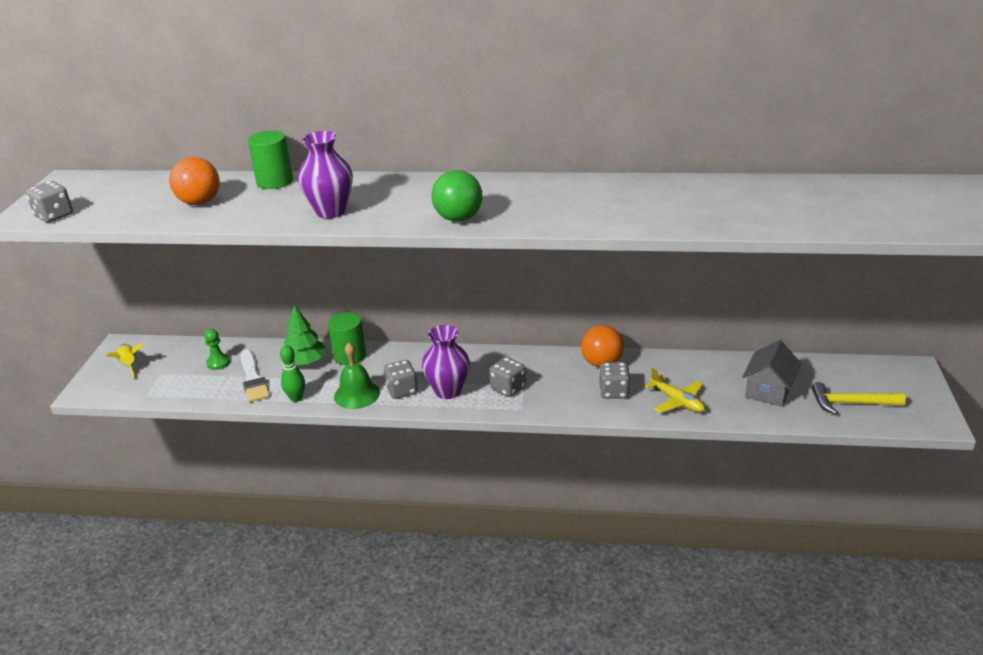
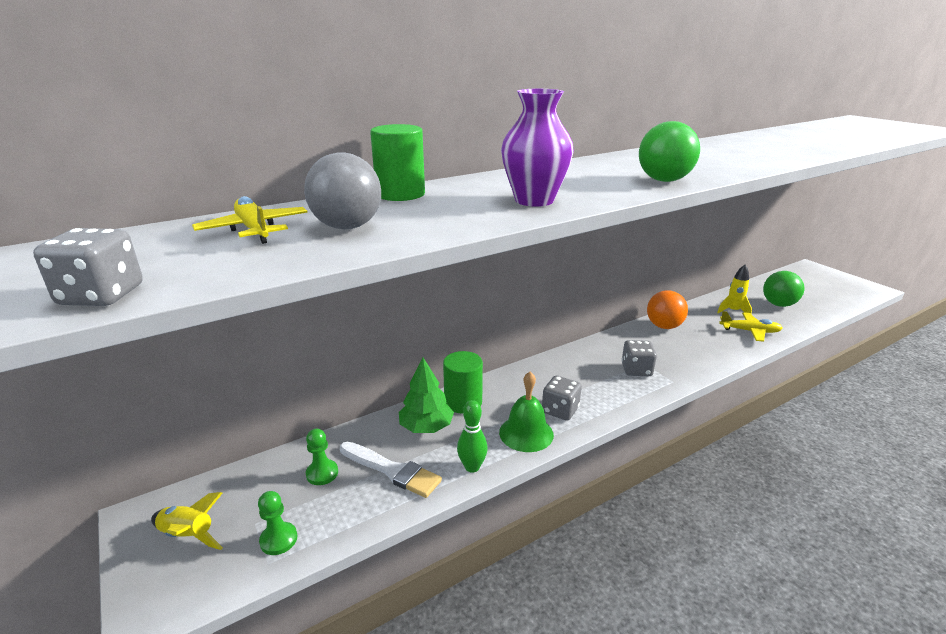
camera: 40 degrees left, 5 degrees down
(160, 191) = (254, 230): none -> yellow plane
(161, 387) = (278, 539): none -> green pawn
(200, 202) = (347, 227): orange ball -> grey ball
(448, 391) = (597, 393): purple vase -> none
(614, 391) = (705, 341): grey dice -> none
(701, 377) = (733, 311): none -> yellow rocket
(768, 390) = (778, 304): grey house -> green ball
(850, 403) = (825, 295): yellow hammer -> none

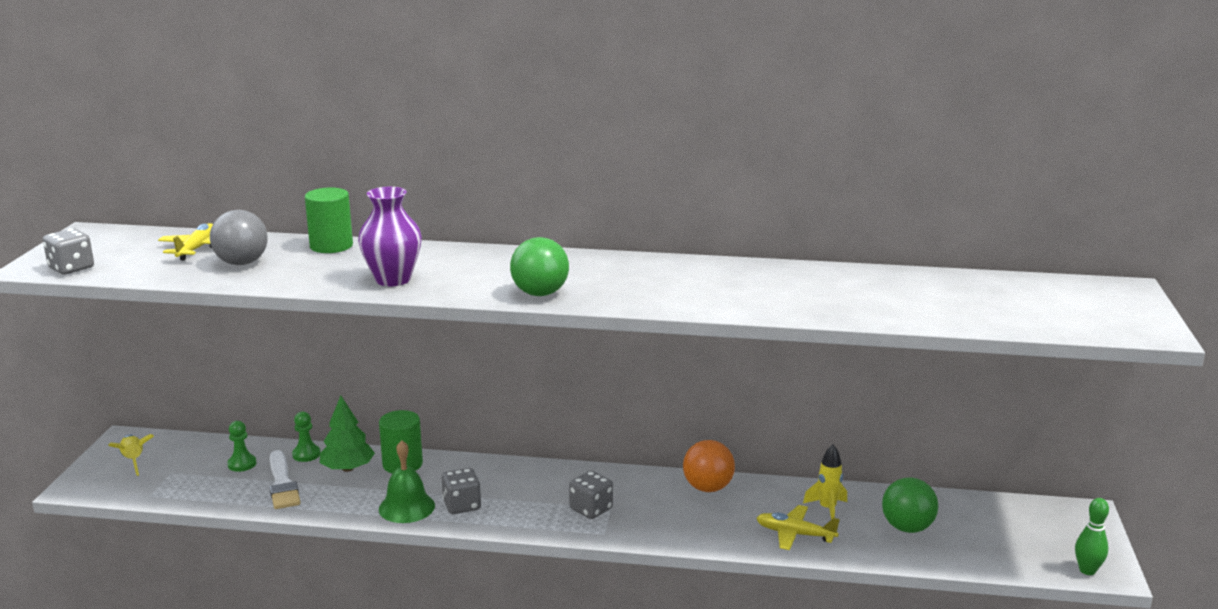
camera: 40 degrees right, 5 degrees down
(278, 539) = (170, 487): green pawn -> green pawn (306, 454)
(472, 467) = (332, 508): green bowling pin -> green bowling pin (1087, 570)
(750, 331) = (795, 534): yellow plane -> yellow plane turned 150 degrees clockwise

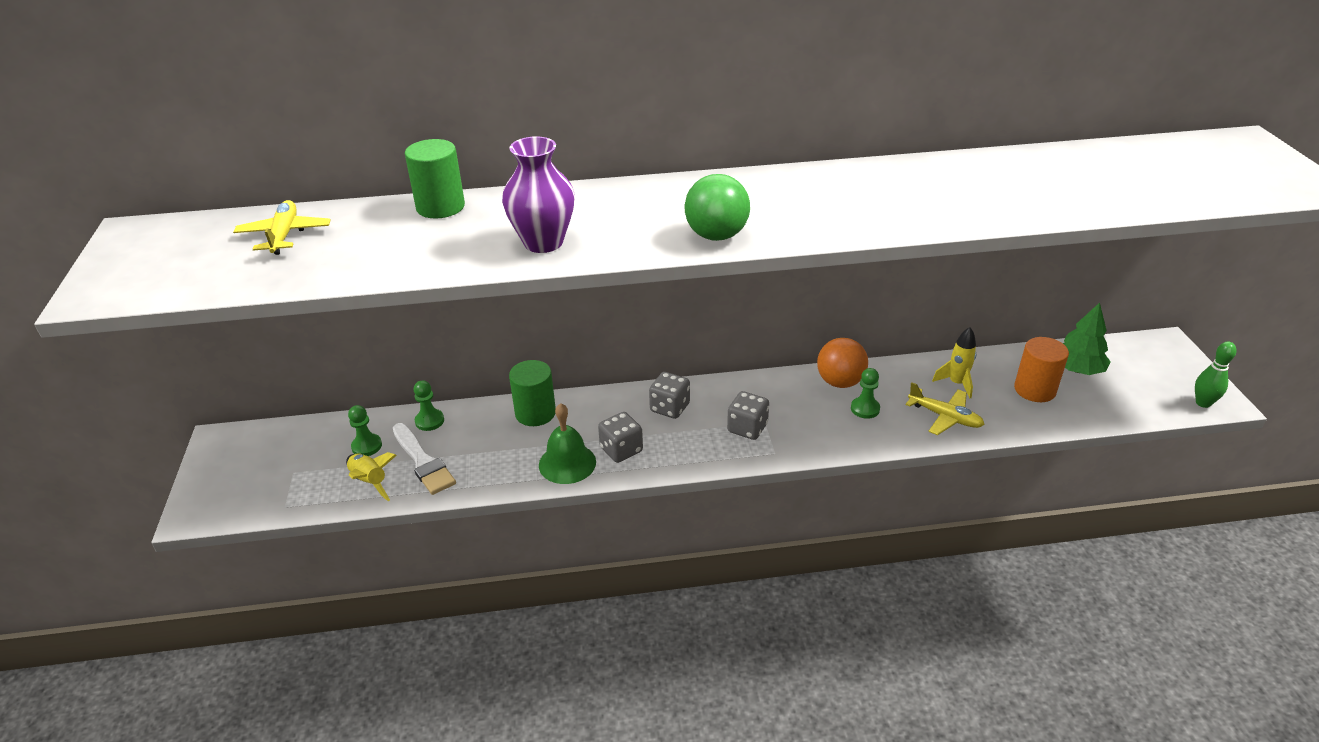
camera: 15 degrees left, 15 degrees up
(71, 268) = (143, 288): grey dice -> grey dice (670, 408)
(133, 461) = (244, 466): yellow rocket -> yellow rocket (370, 482)
(242, 263) = (352, 247): grey ball -> none
(347, 468) = (482, 429): green tree -> green tree (1077, 369)
(717, 514) = (865, 409): none -> green pawn
(795, 534) = (945, 417): yellow plane -> yellow plane turned 150 degrees counterclockwise
(907, 528) = (1034, 390): green ball -> orange cylinder

